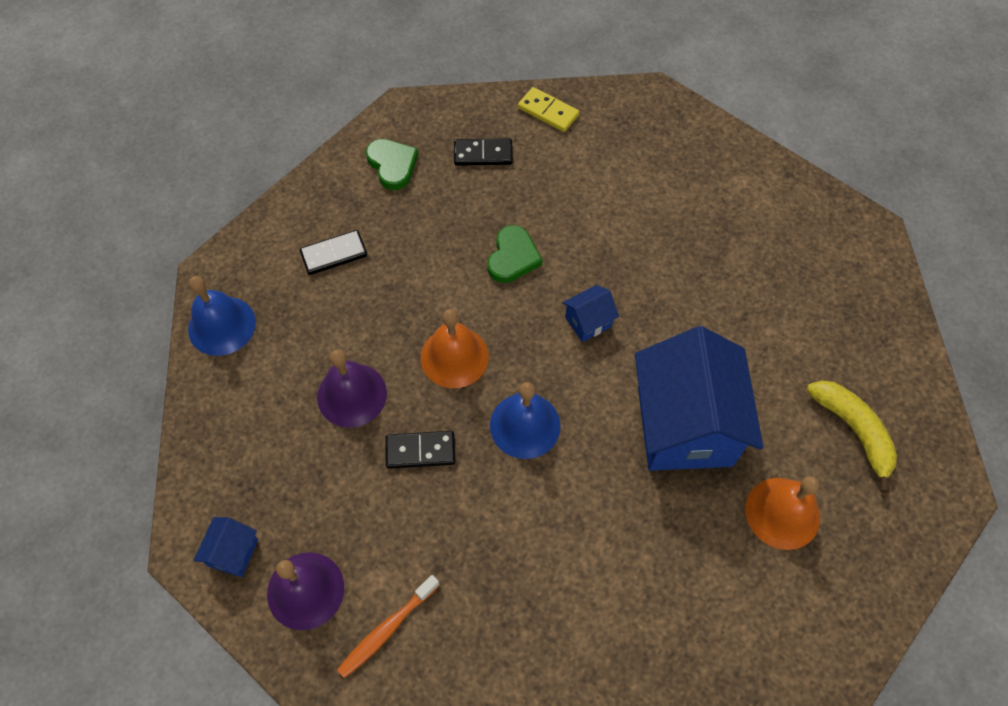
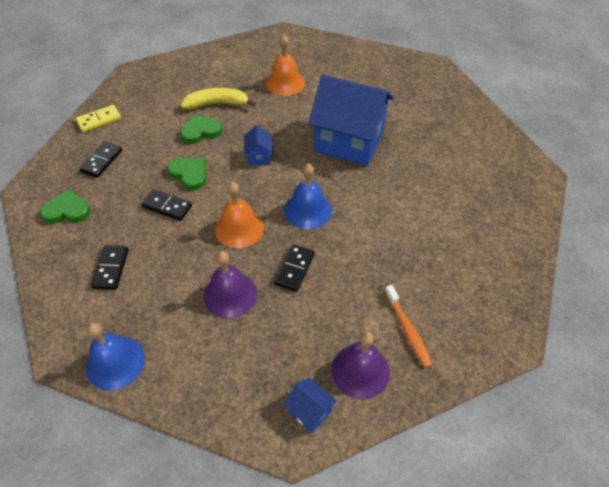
camera: 65 degrees left, 10 degrees down
(448, 261) = (167, 206): none -> black domino
(594, 231) = (201, 131): none -> green heart
(782, 513) = (417, 125): orange bell -> orange bell (285, 83)
(853, 431) = (387, 83): yellow banana -> yellow banana (217, 104)

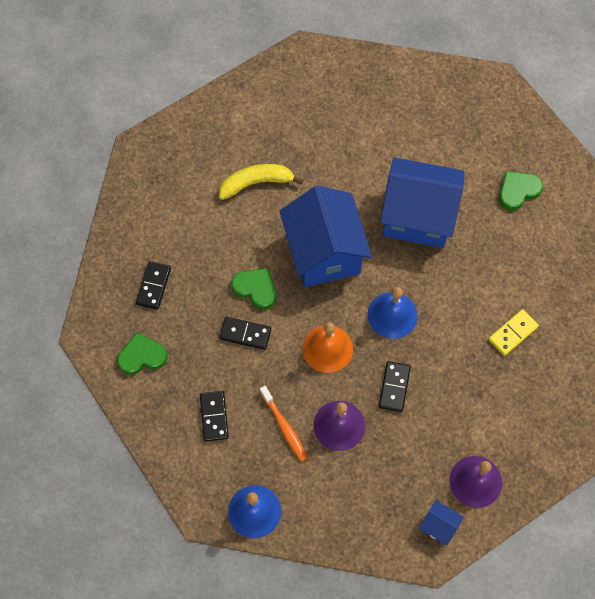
camera: 10 degrees left, 15 degrees up
(99, 120) = (128, 228): yellow domino -> yellow domino (513, 333)
(201, 131) = (250, 227): green heart -> green heart (518, 191)
(259, 156) = (324, 253): blue house -> blue house, size x2.43
(285, 83) = (327, 137): orange bell -> none
(408, 330) = (512, 434): orange toothbrush -> orange toothbrush (284, 427)

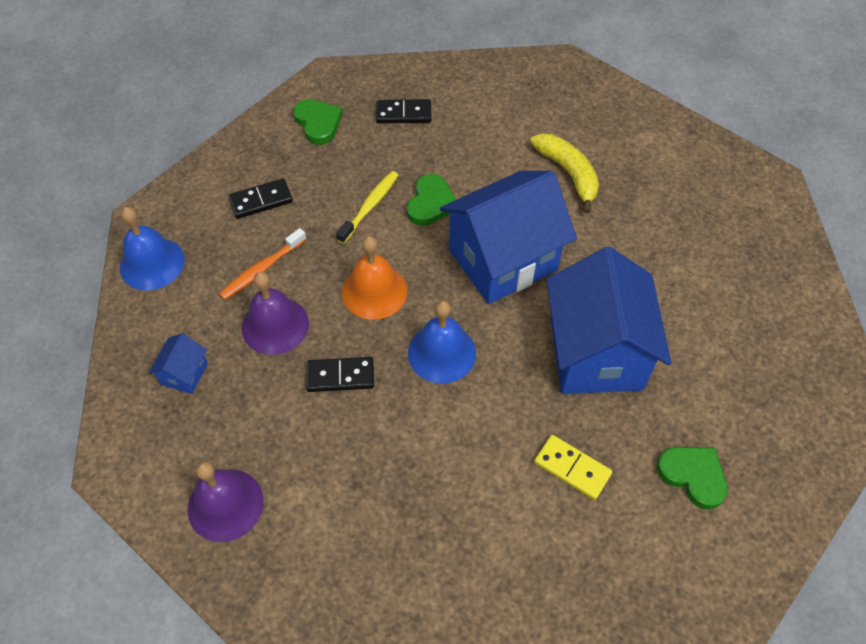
camera: 75 degrees right, 10 degrees down
(245, 334) = (370, 206): black domino -> yellow toothbrush
(439, 526) = (156, 469): blue house -> blue house (184, 374)
(513, 333) = (461, 512): yellow domino -> yellow domino (572, 468)

